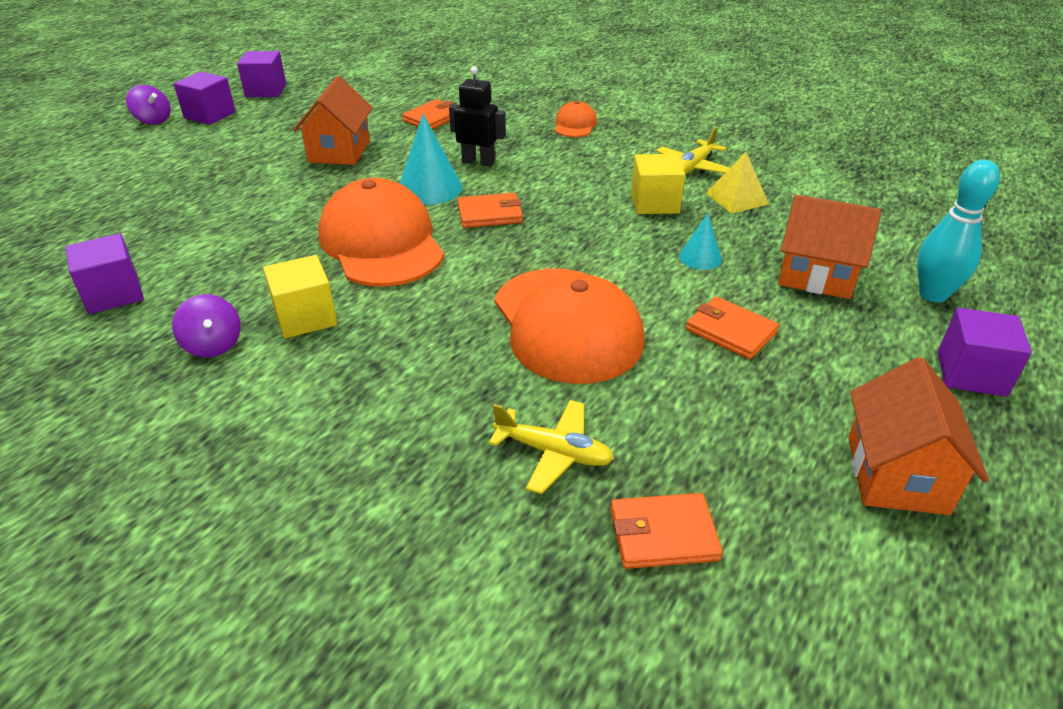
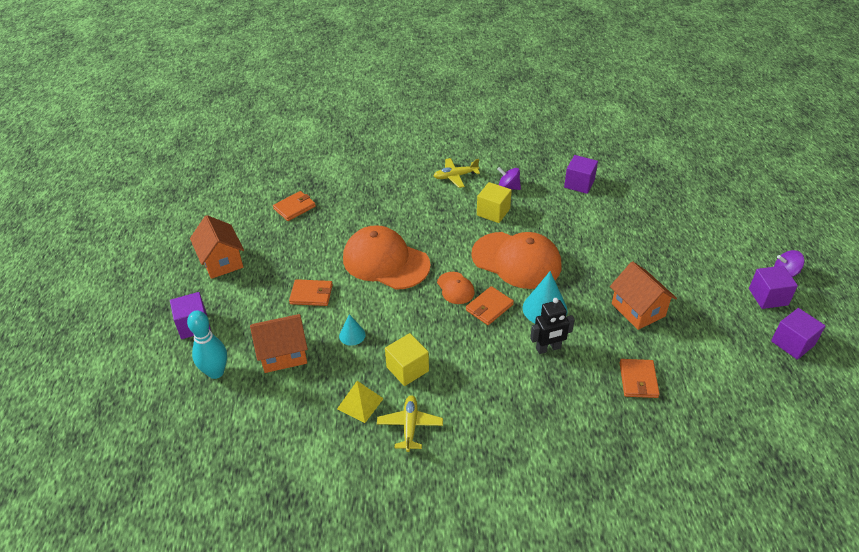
camera: 145 degrees right, 5 degrees up
(553, 452) = (347, 213): yellow plane -> yellow plane (455, 176)
(575, 125) = (535, 434): orange cap -> orange cap (455, 288)

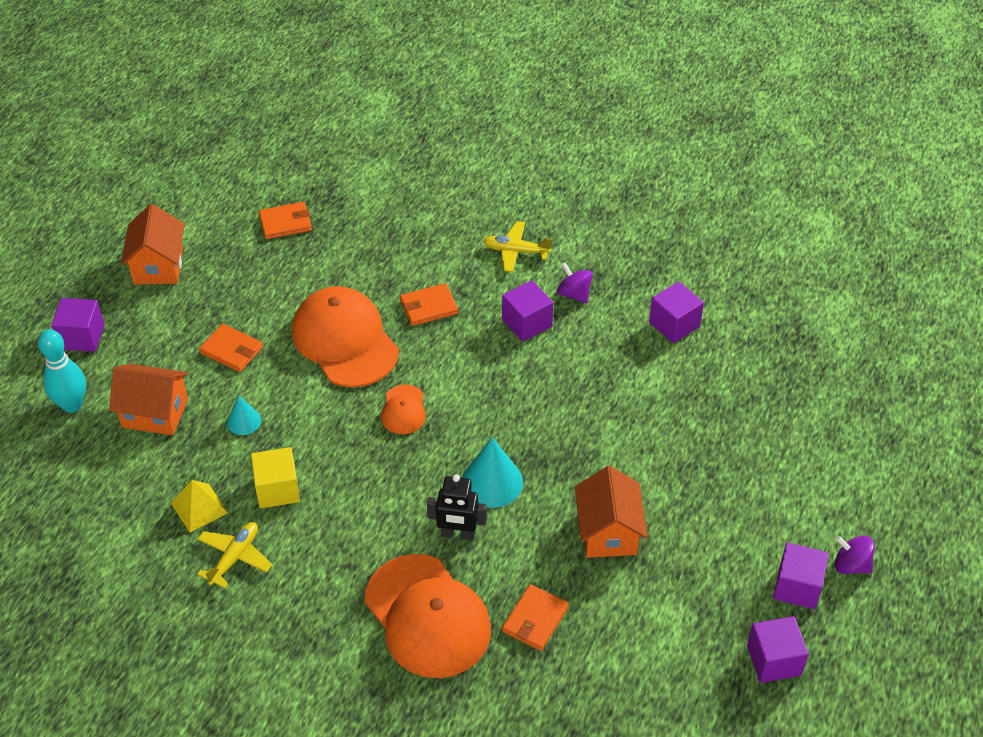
camera: 25 degrees right, 5 degrees up
(489, 307) = (426, 452): orange wallet -> orange wallet (429, 307)
(493, 212) = (527, 323): yellow cube -> purple cube
(516, 260) = (506, 403): orange cap -> orange cap (427, 616)

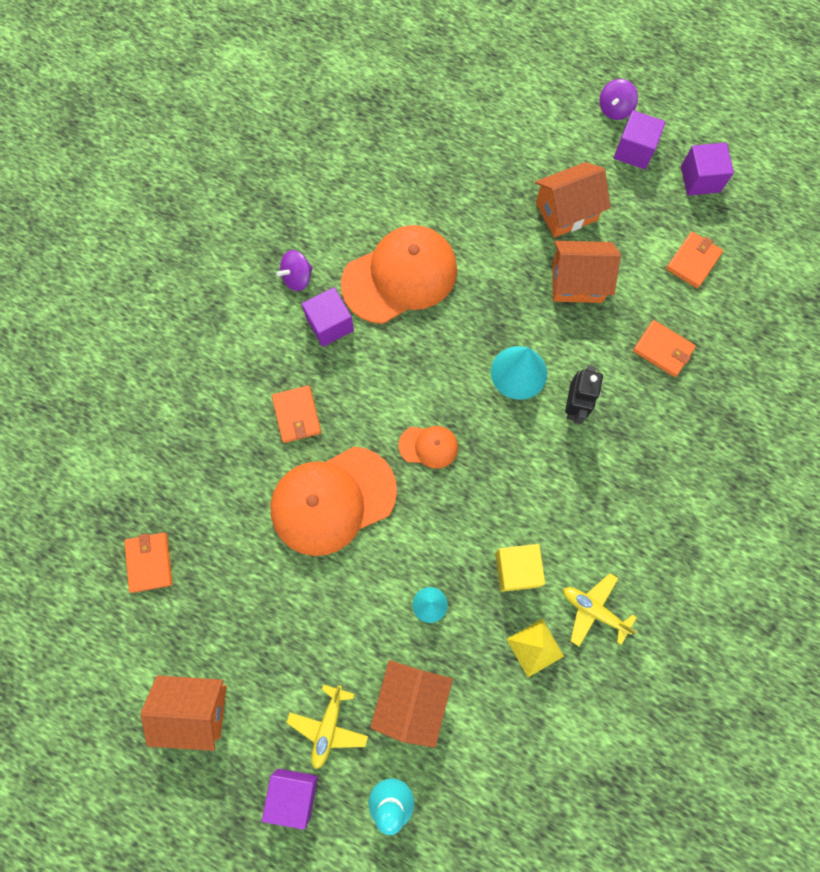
camera: 85 degrees left, 25 degrees up
(231, 350) = (332, 620): orange wallet -> orange wallet (693, 261)
(427, 616) = (659, 437): orange cap -> orange cap (400, 276)
(516, 251) = (231, 325): yellow plane -> yellow plane (328, 726)
(674, 324) = (347, 196): purple cube -> none
(697, 519) = (566, 211): none -> orange house

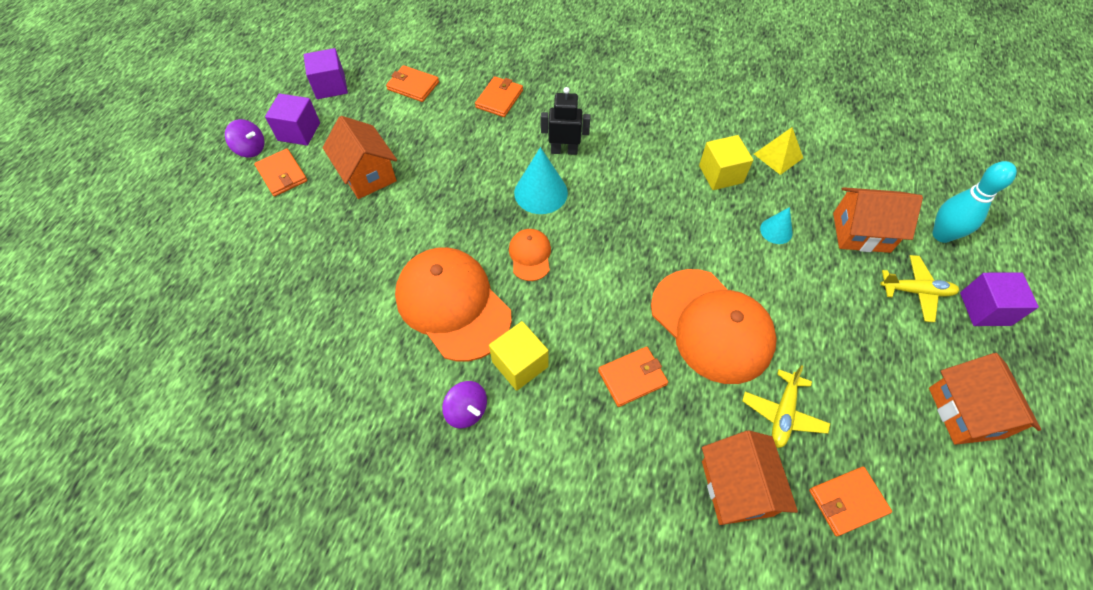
camera: 100 degrees left, 15 degrees down
(330, 324) = (520, 364): purple cube -> yellow cube
(428, 446) = (631, 252): orange cap -> orange cap (530, 255)
(577, 137) = (282, 174): none -> orange wallet
(577, 282) = (442, 160): orange house -> orange house (736, 488)
(594, 610) = (733, 123): yellow plane -> yellow plane (783, 413)

